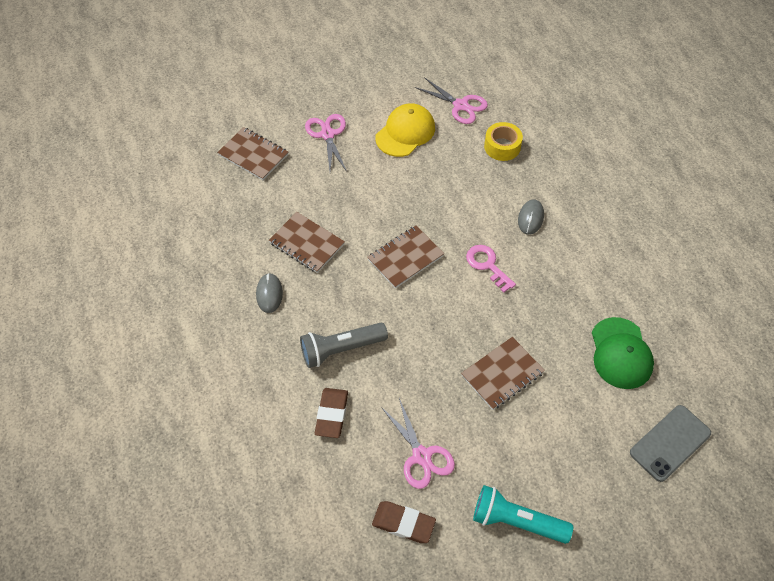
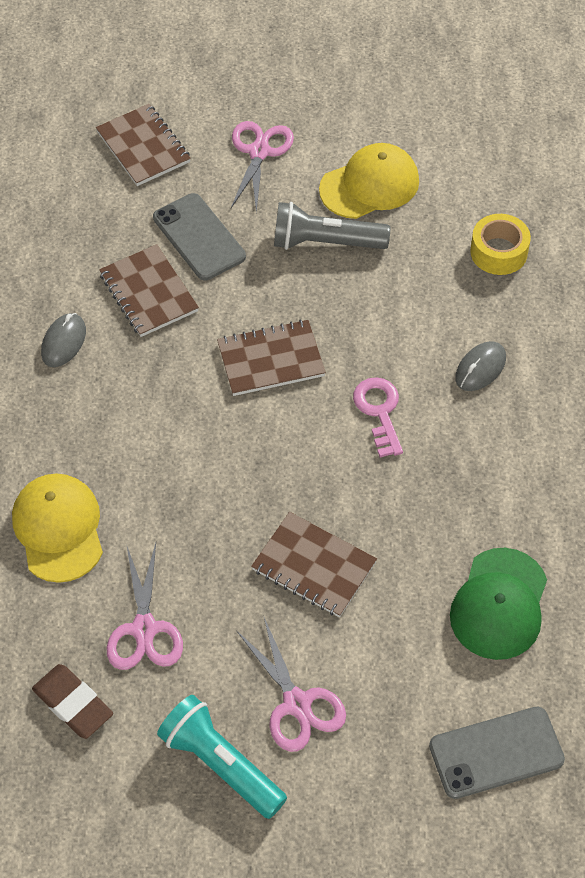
camera: 25 degrees right, 0 degrees up
(319, 198) = (199, 237): none -> grey phone
(332, 414) = (58, 529): brown eraser -> yellow cap
(341, 349) = (117, 450): grey flashlight -> grey flashlight (325, 242)
(460, 105) = (472, 172): pink scissors -> pink scissors (297, 703)
(502, 374) = (314, 566): brown notebook -> brown notebook turned 45 degrees clockwise

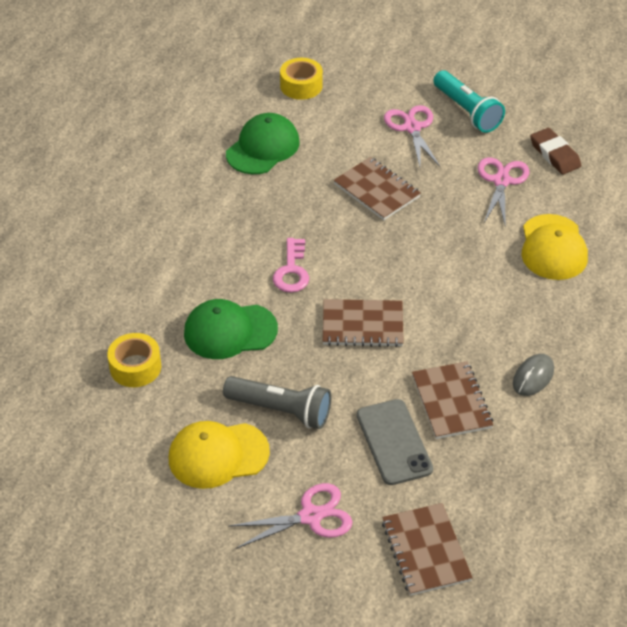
camera: 165 degrees left, 10 degrees down
(259, 152) = (310, 516): pink scissors -> pink scissors turned 135 degrees counterclockwise
(417, 316) = (230, 331): none -> green cap
(480, 368) = (200, 283): grey mouse -> none
(496, 752) = (301, 86): grey phone -> yellow tape

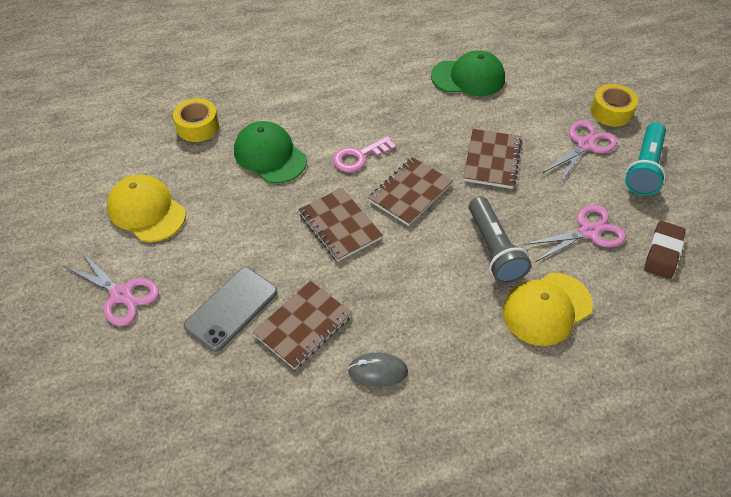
camera: 55 degrees right, 5 degrees up
(281, 410) = (214, 223): grey flashlight -> grey flashlight (494, 249)
(301, 86) = (555, 63): yellow tape -> yellow tape (611, 112)
(425, 551) = (130, 389): brown notebook -> brown notebook (410, 193)

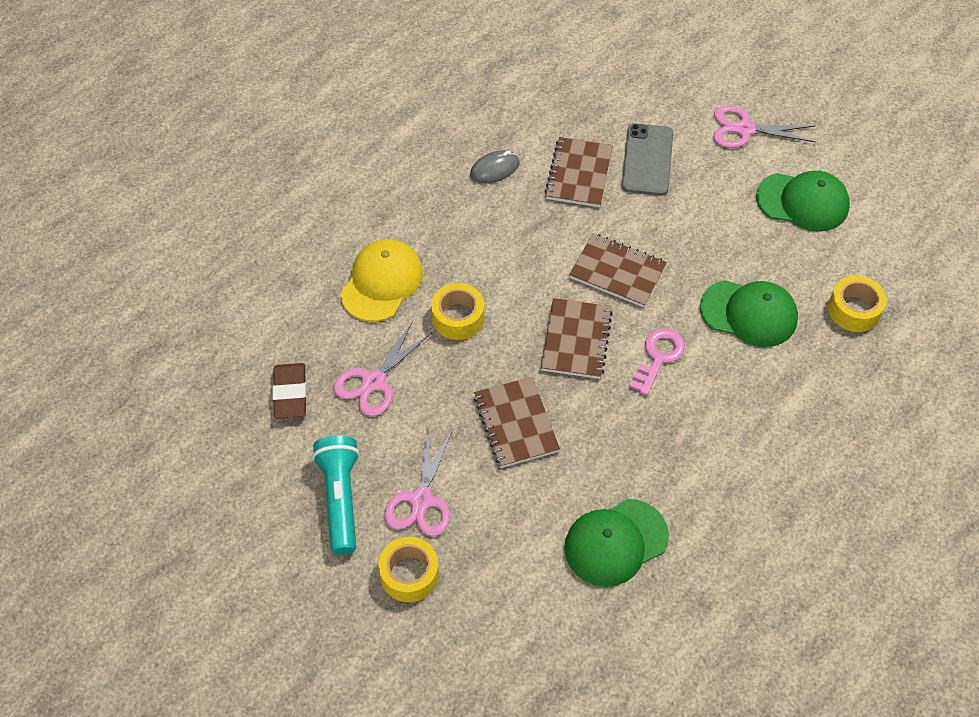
camera: 150 degrees right, 5 degrees up
(146, 211) = (803, 202): yellow cap -> green cap
(494, 249) = (458, 317): grey flashlight -> yellow tape

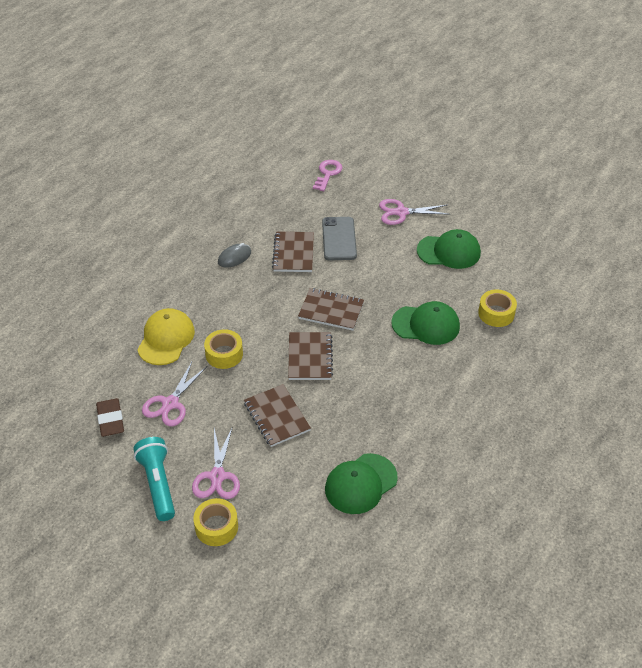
camera: 10 degrees left, 10 degrees down
(658, 357) = (369, 360): pink key -> pink key (327, 174)

